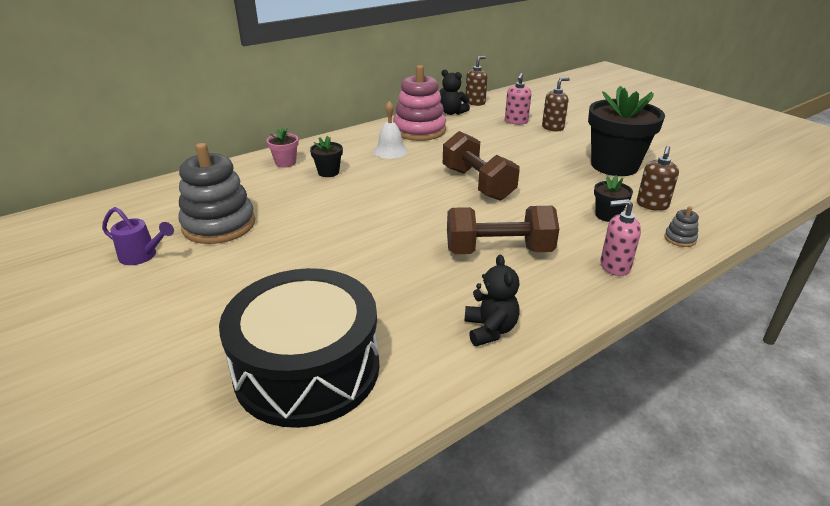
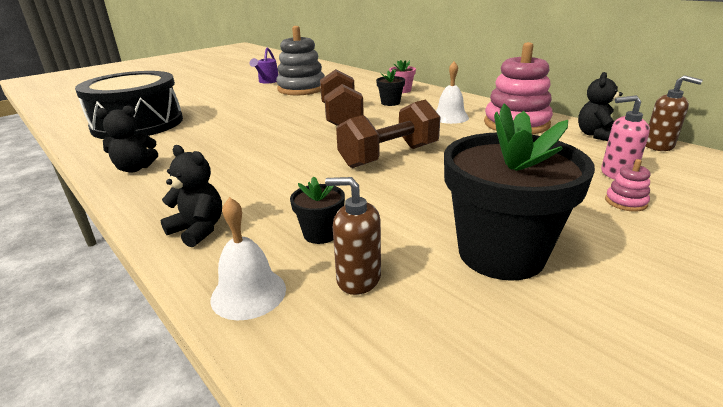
camera: 85 degrees right, 5 degrees down
(499, 251) = (248, 169): brown dumbbell -> brown dumbbell (341, 117)
(552, 127) = (625, 202): brown soap dispenser -> pink stacking toy
(614, 266) = (198, 230): pink soap dispenser -> black teddy bear
(680, 239) = (248, 293): grey stacking toy -> white bell

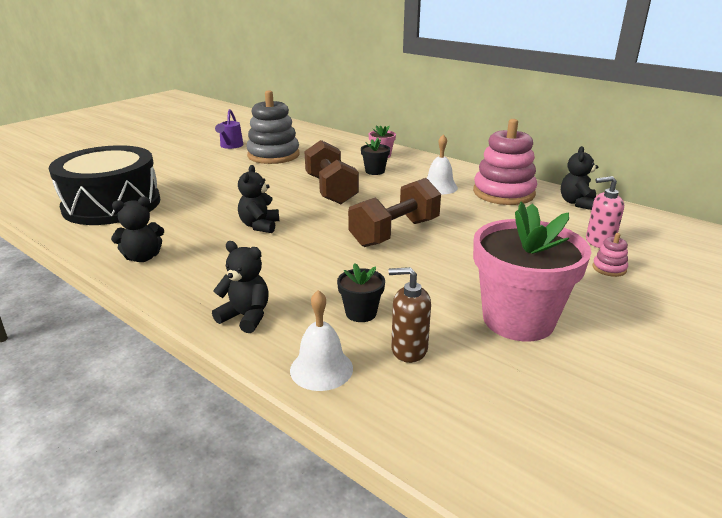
camera: 10 degrees left, 0 degrees up
(258, 145) = (259, 226): none -> black teddy bear
(501, 253) = (518, 320): black flower pot -> pink flower pot
(658, 146) = (631, 212): brown soap dispenser -> none

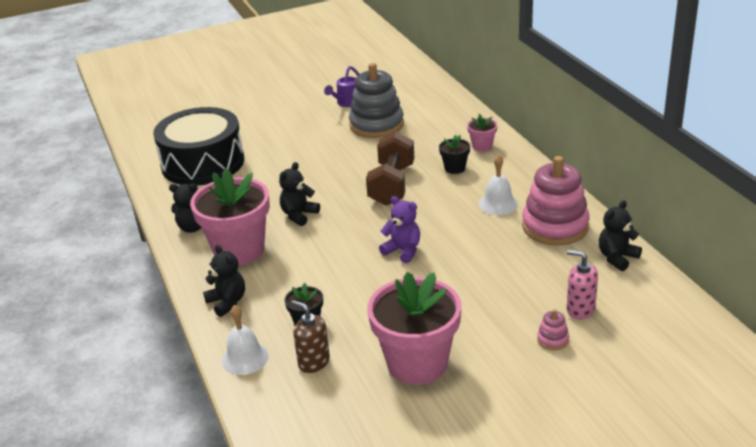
camera: 30 degrees right, 5 degrees up
(217, 266) = (239, 250): none -> pink flower pot
(395, 233) = (403, 251): brown dumbbell -> purple teddy bear

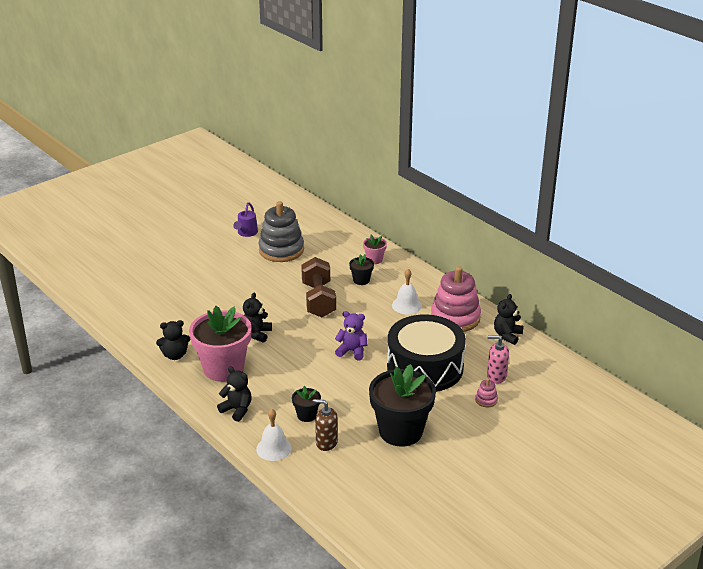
camera: 20 degrees left, 0 degrees up
(203, 163) = (151, 300): black drum -> black drum (425, 367)
(417, 363) = (401, 431): pink flower pot -> black flower pot

